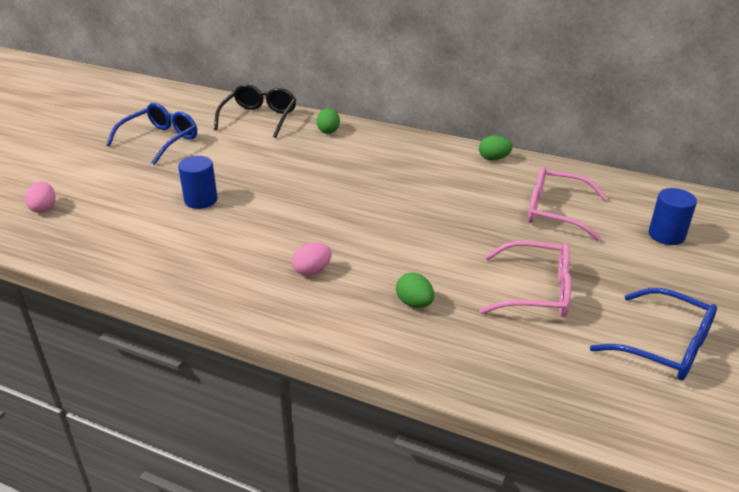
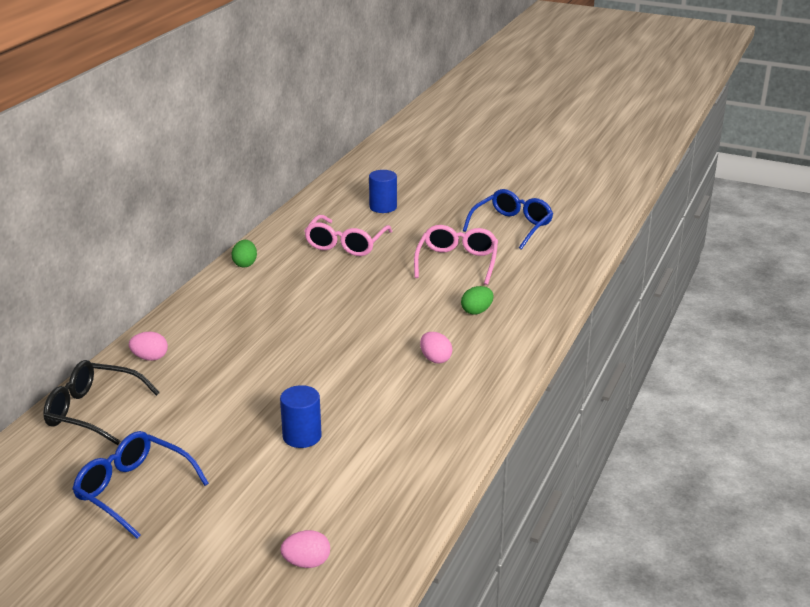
camera: 90 degrees left, 5 degrees down
(328, 131) = (150, 358): green egg -> pink egg

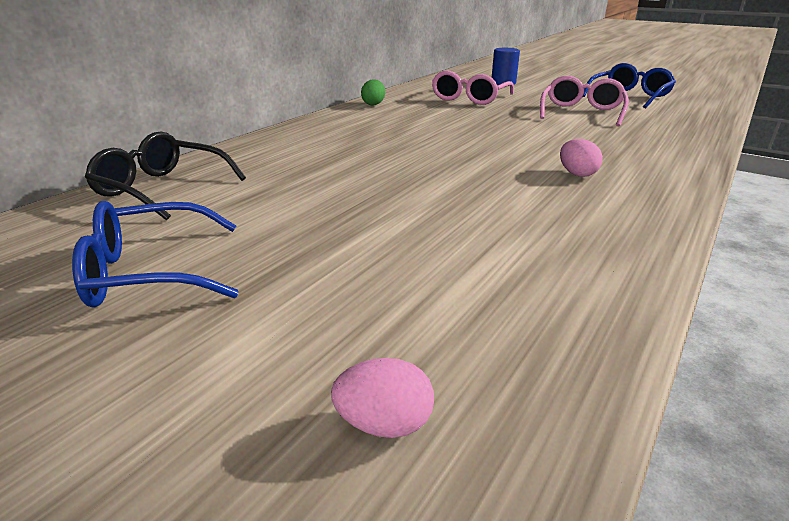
camera: 10 degrees right, 0 degrees up
(134, 491) = (151, 272): blue glasses -> blue glasses turned 60 degrees counterclockwise
(150, 358) = (253, 153): pink egg -> none
(302, 436) = (406, 231): blue cylinder -> none
(477, 311) = (614, 142): green egg -> none

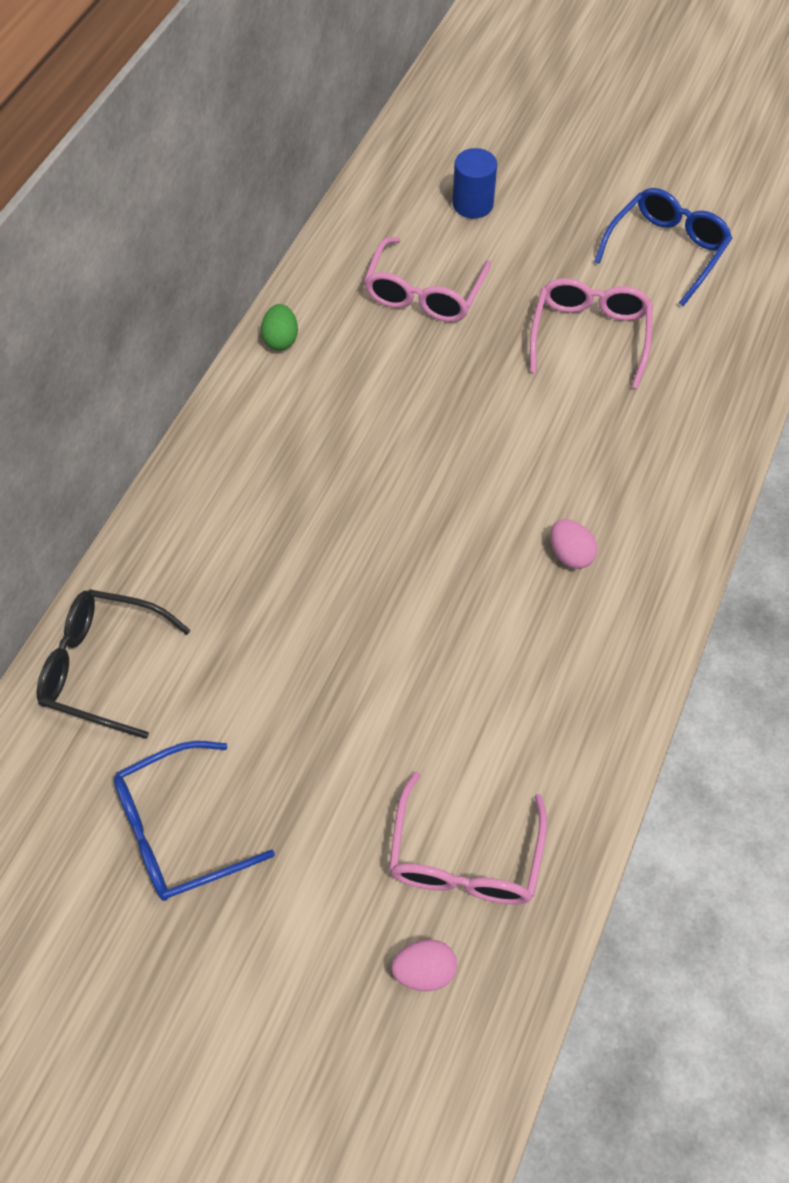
camera: 10 degrees left, 30 degrees up
(463, 323) = (465, 857): none -> pink glasses

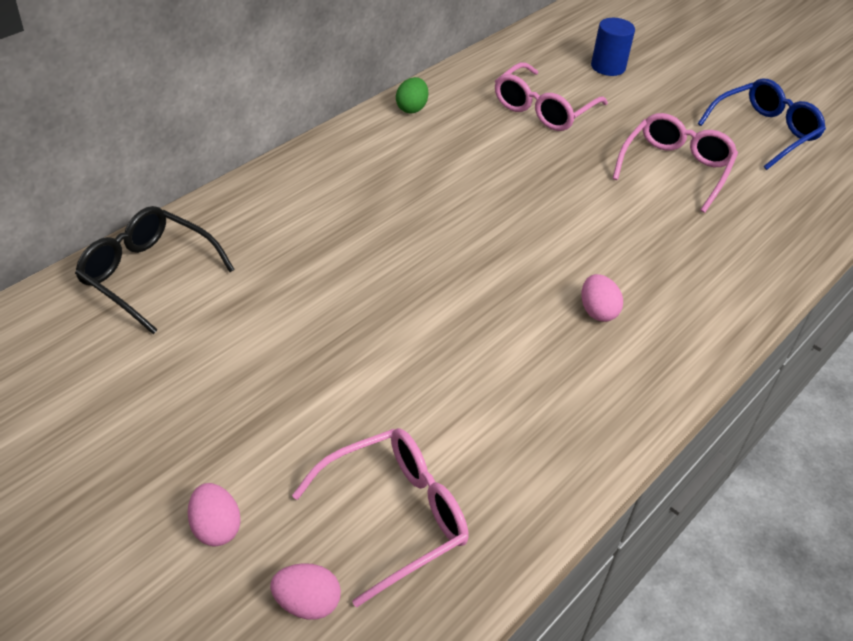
camera: 15 degrees right, 15 degrees down
(179, 830) = (142, 411): blue glasses -> none
(309, 928) = (215, 528): none -> pink egg
(465, 857) = (394, 517): pink glasses -> pink glasses turned 150 degrees counterclockwise

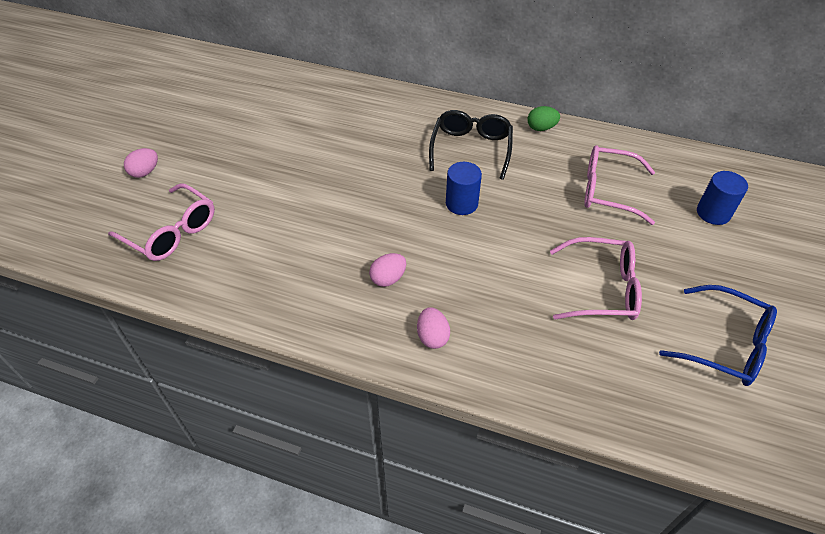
camera: 70 degrees right, 5 degrees up
(148, 275) = (304, 88): black glasses -> black glasses (471, 149)
(307, 603) = (108, 218): pink egg -> pink egg (432, 337)
(503, 212) = (461, 204): none -> blue cylinder

